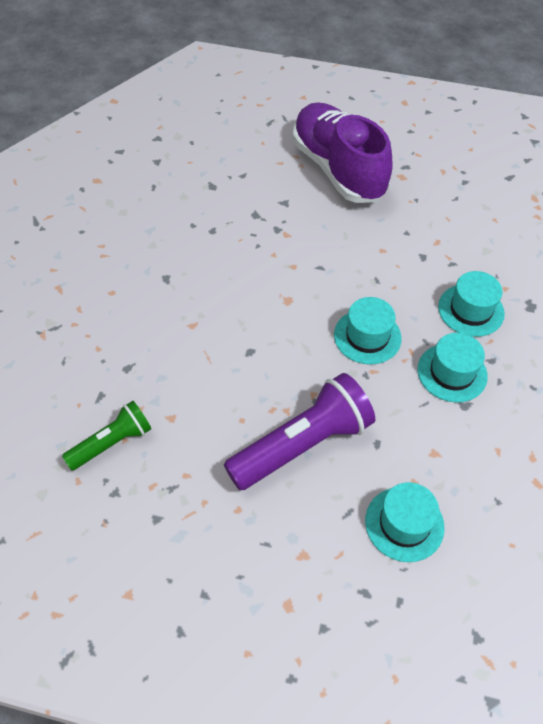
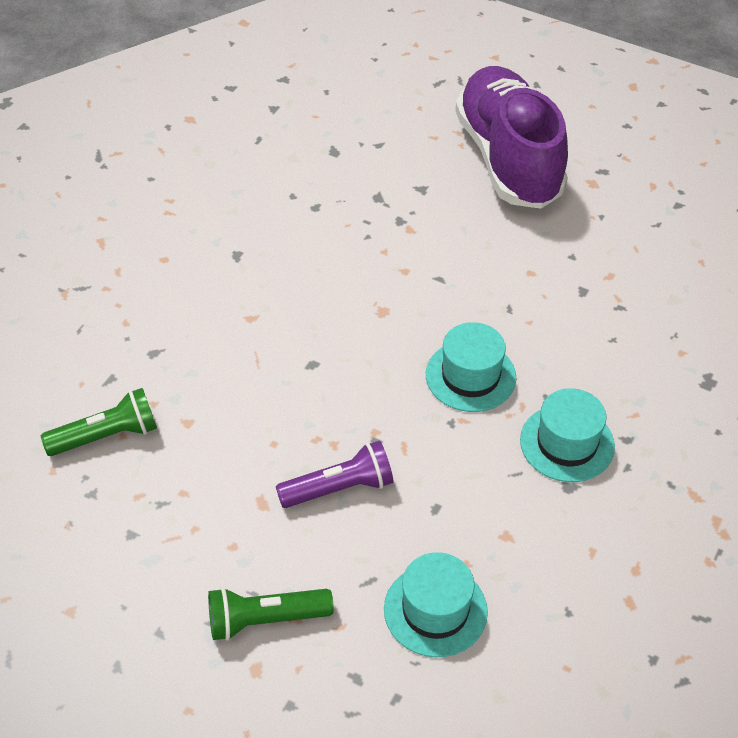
camera: 15 degrees right, 5 degrees down
(282, 564) = (265, 620): none -> green flashlight
(302, 444) = (339, 488): purple flashlight -> purple flashlight, size x0.58
(471, 310) = (622, 371): turquoise hat -> none

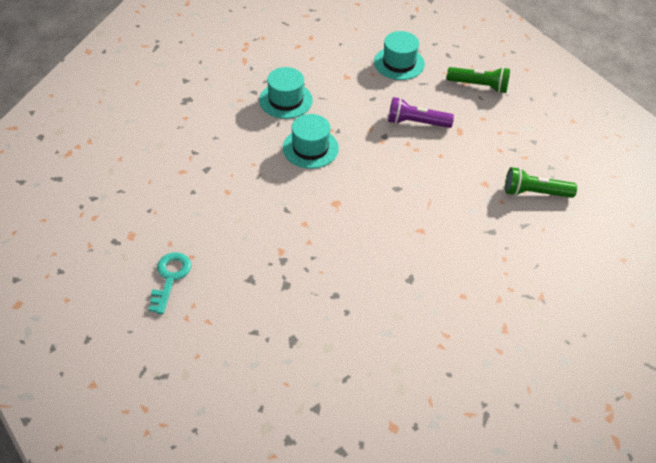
camera: 155 degrees left, 0 degrees up
(508, 159) = (170, 278): purple shoe -> turquoise key

